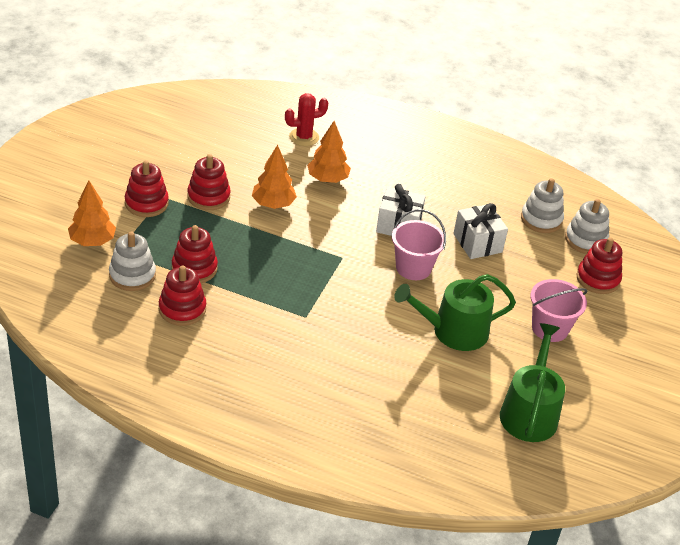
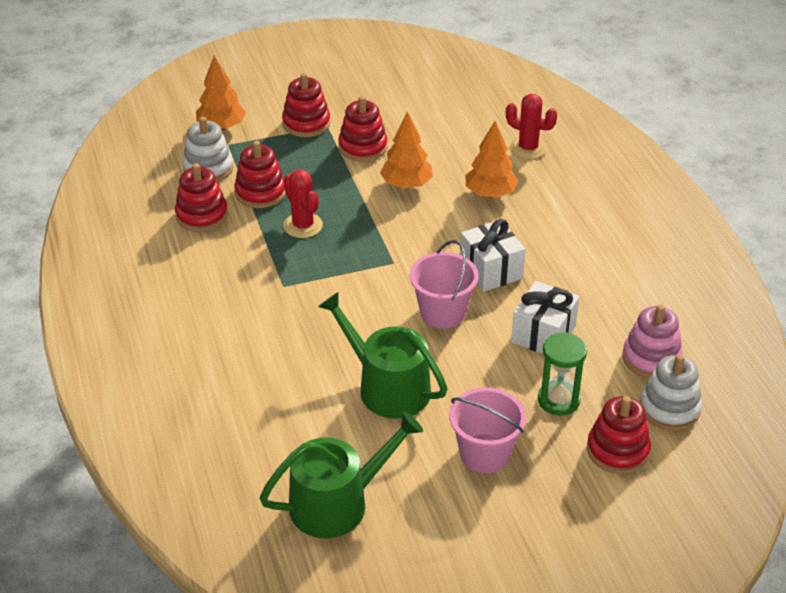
camera: 55 degrees right, 0 degrees up
(255, 271) = (303, 225): none -> red cactus
(537, 273) = (558, 400): none -> green hourglass
(541, 219) = (651, 358): white stacking toy -> pink stacking toy

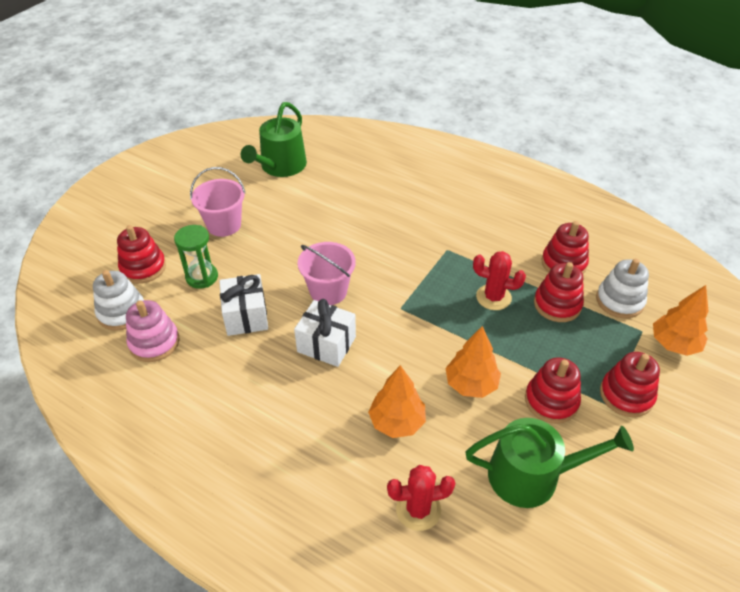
camera: 140 degrees right, 5 degrees up
(387, 387) = (314, 228): green watering can -> green watering can (532, 475)

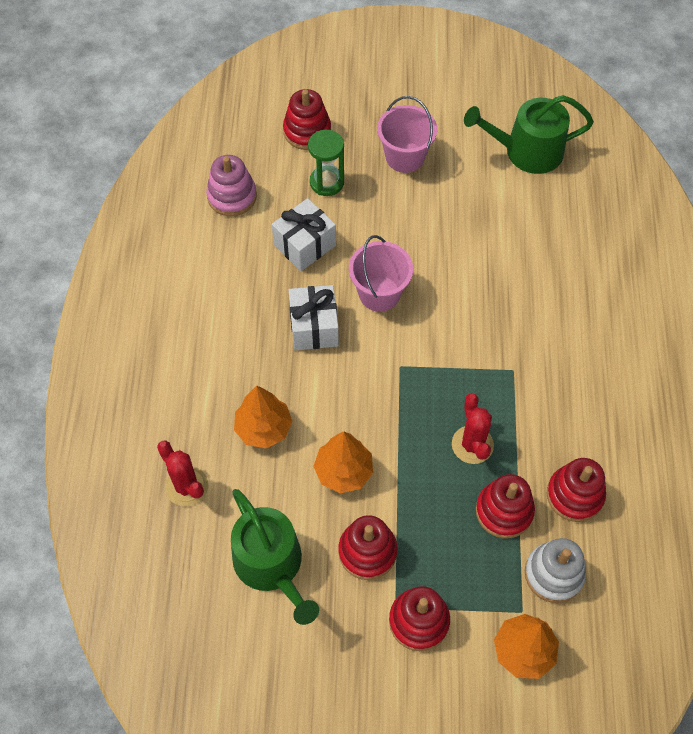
camera: 60 degrees right, 15 degrees up
(122, 312) = (248, 151): white stacking toy -> none

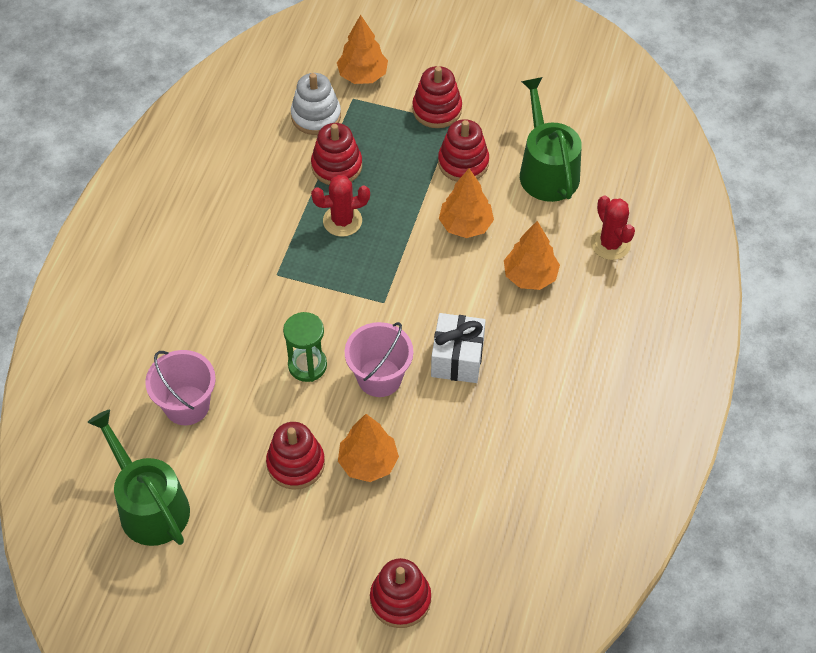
camera: 165 degrees left, 5 degrees down
(232, 196) = (512, 530): pink stacking toy -> none
(305, 245) = (443, 449): white gift -> none
(327, 182) = (396, 522): green hourglass -> green hourglass (307, 365)
(365, 221) = (368, 462): none -> orange tree
(405, 157) = (294, 533): pink bucket -> pink bucket (187, 405)
(472, 445) = (342, 221): red cactus -> red cactus turned 75 degrees clockwise
(526, 151) = (149, 505): green watering can -> green watering can turned 135 degrees counterclockwise
(574, 495) = (271, 164): red stacking toy -> red stacking toy (296, 464)

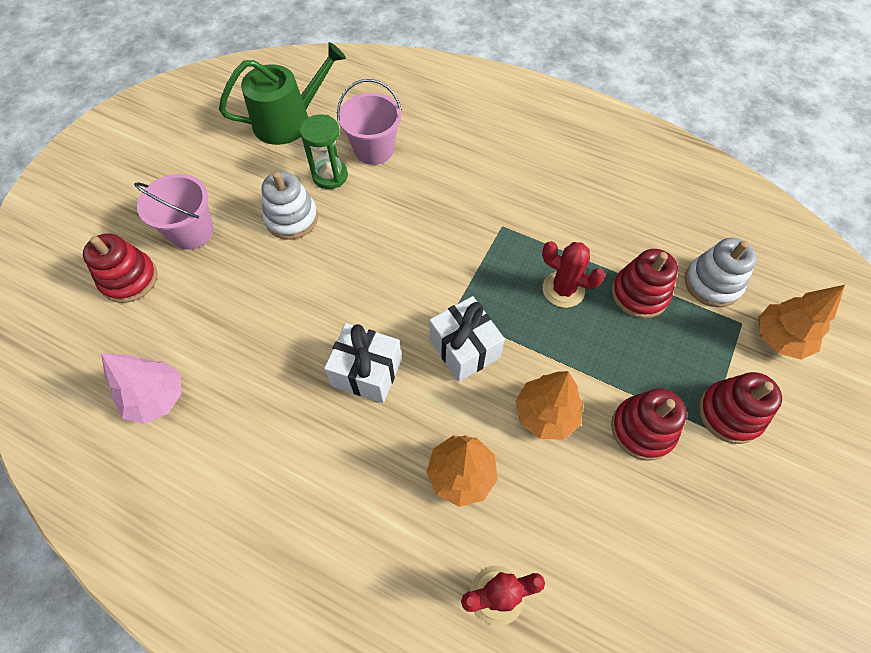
camera: 100 degrees right, 5 degrees up
(296, 464) = (291, 218): red stacking toy -> white stacking toy
(307, 365) = (392, 238): green hourglass -> green hourglass (330, 176)
(342, 221) = (563, 289): red cactus -> red cactus turned 60 degrees counterclockwise
(368, 462) = (273, 273): orange tree -> none
(379, 377) = (363, 296): pink bucket -> pink bucket (191, 232)
(418, 288) = (464, 348): none -> white gift
(522, 523) = (157, 398): none -> pink tree
(546, 170) = (628, 534): green watering can -> none

